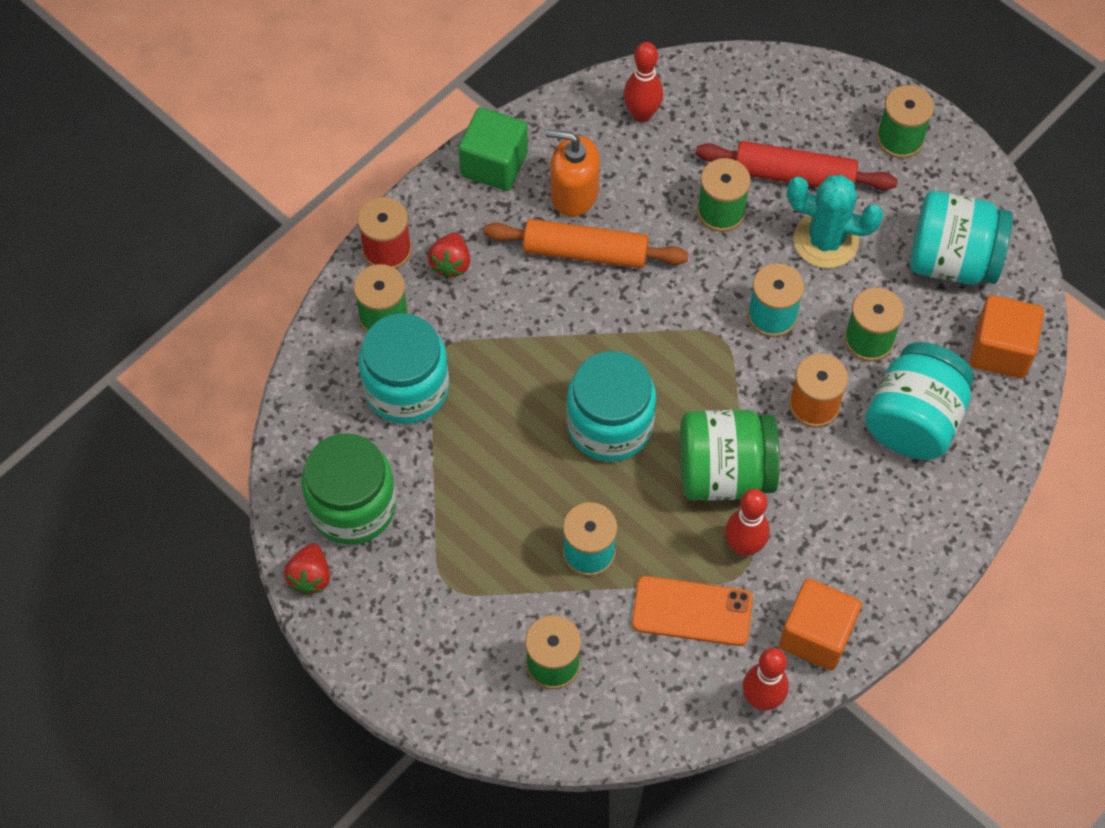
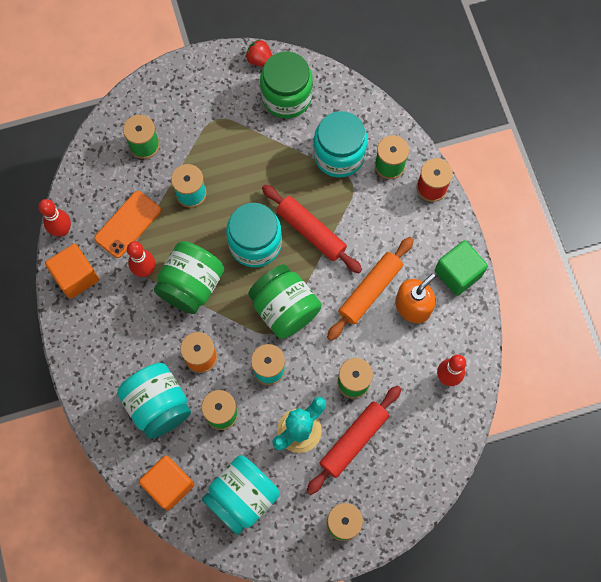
camera: 120 degrees right, 10 degrees up
(451, 264) = (403, 216): red strawberry -> none
(547, 364) = (311, 232): none -> red rolling pin
(678, 339) = (284, 309): none -> green jar

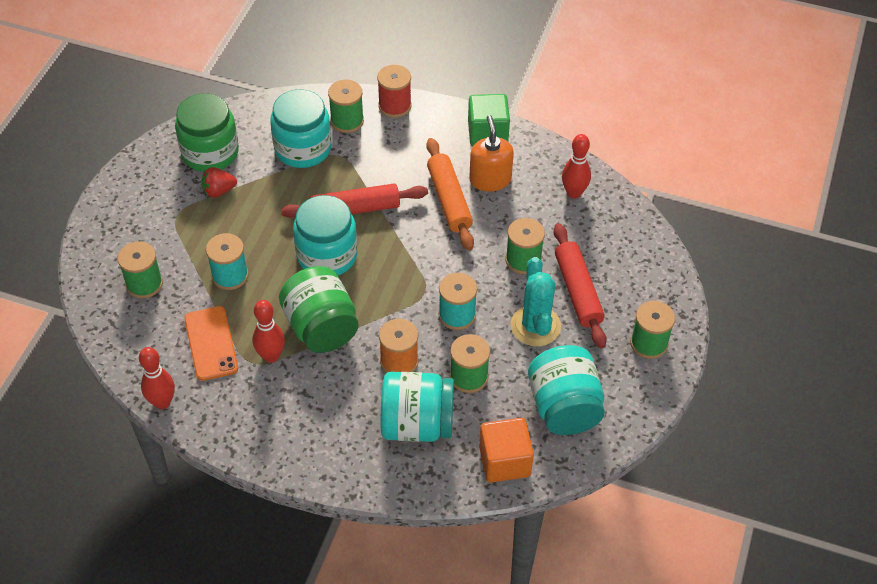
camera: 55 degrees left, 20 degrees down
(76, 276) = (222, 418): orange cube -> none
(260, 60) = (155, 150): red strawberry -> red strawberry (219, 191)
(284, 309) = (410, 270): green jar -> none

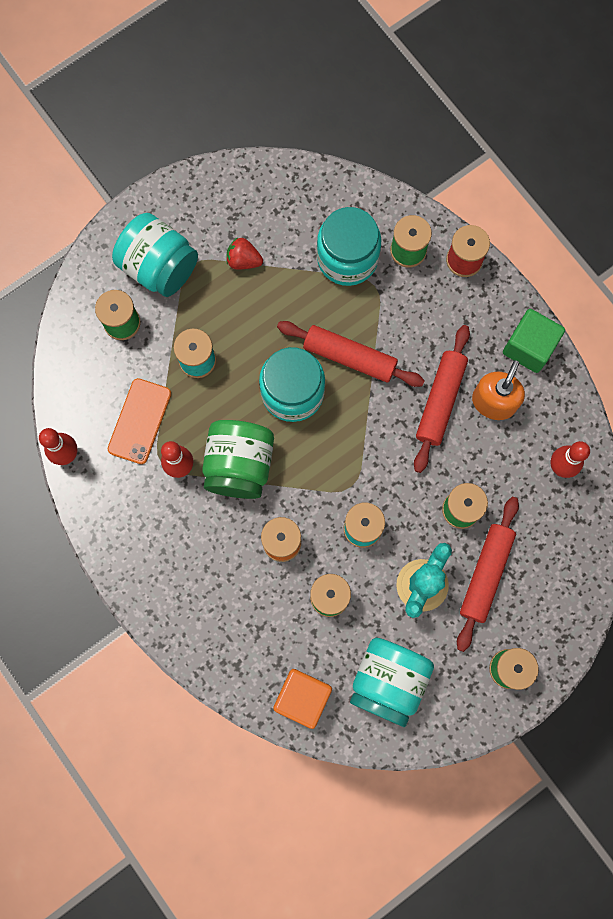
camera: 35 degrees right, 25 degrees up
(210, 152) = (262, 211): green jar -> none
(417, 424) = (255, 613): turquoise jar -> turquoise jar (159, 267)
(449, 200) = (440, 401): orange rolling pin -> red rolling pin

